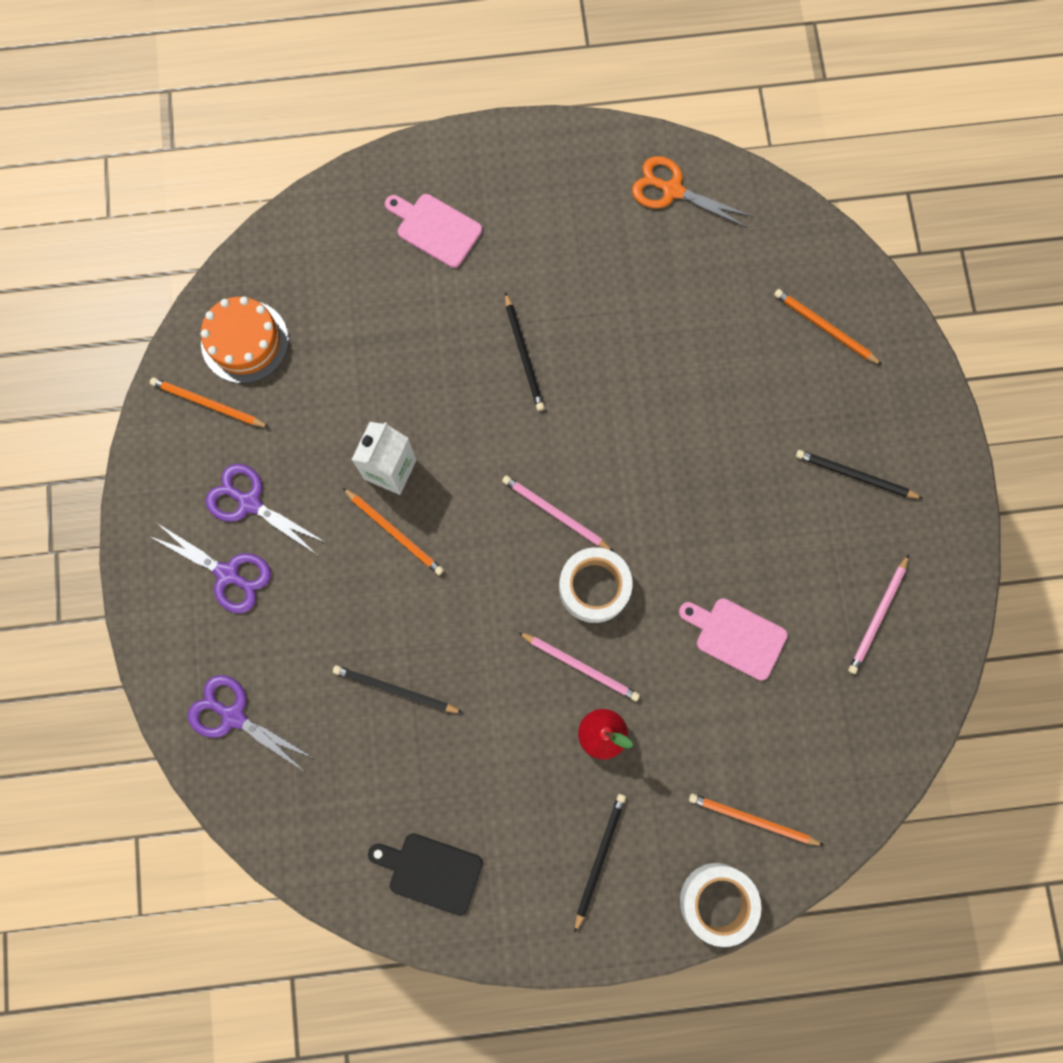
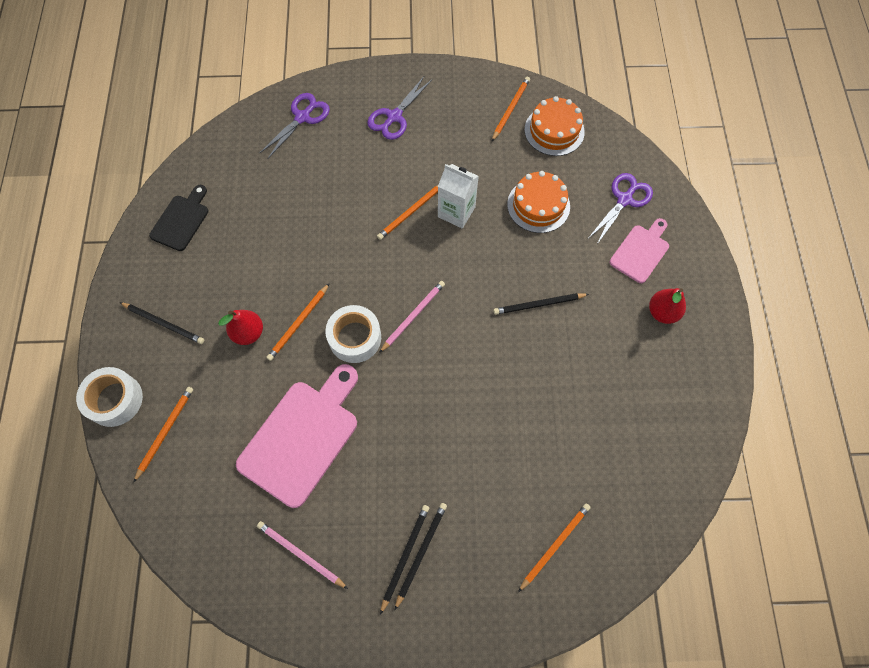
camera: 95 degrees right, 10 degrees down
(249, 503) = (440, 130): purple scissors -> purple scissors (624, 199)
(372, 359) = (538, 205): none -> orange cake
(395, 690) = (303, 206): black pencil -> black pencil (405, 556)
(521, 205) = (662, 312): none -> red pear
(580, 666) = (298, 323): pink pencil -> orange pencil
(672, 190) = (680, 430): orange scissors -> none
(736, 636) = (302, 437): pink cutting board -> pink cutting board, size x1.77

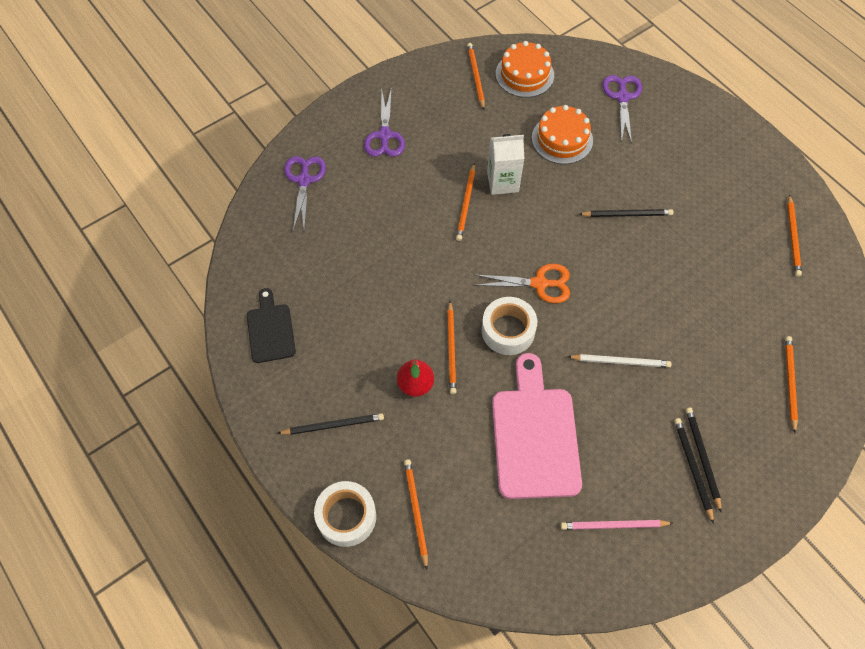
camera: 35 degrees left, 5 degrees down
(413, 316) = (539, 283): pink pencil -> orange scissors
(423, 425) = (620, 361): none -> white pencil
(538, 304) = (627, 214): black pencil -> black pencil turned 135 degrees counterclockwise
(641, 251) = (667, 129): pink cutting board -> none
(662, 312) = (719, 165): red pear -> none
(674, 420) = (793, 237): none -> orange pencil

